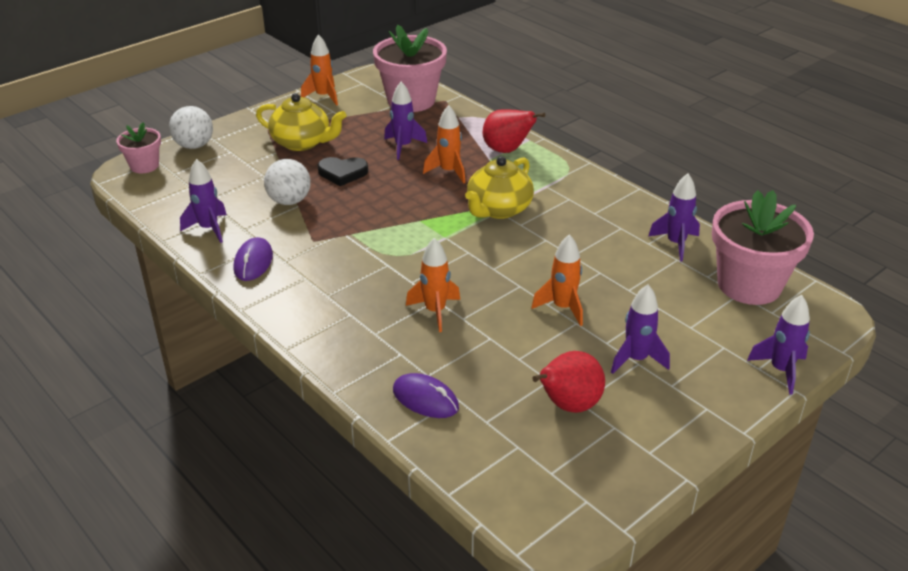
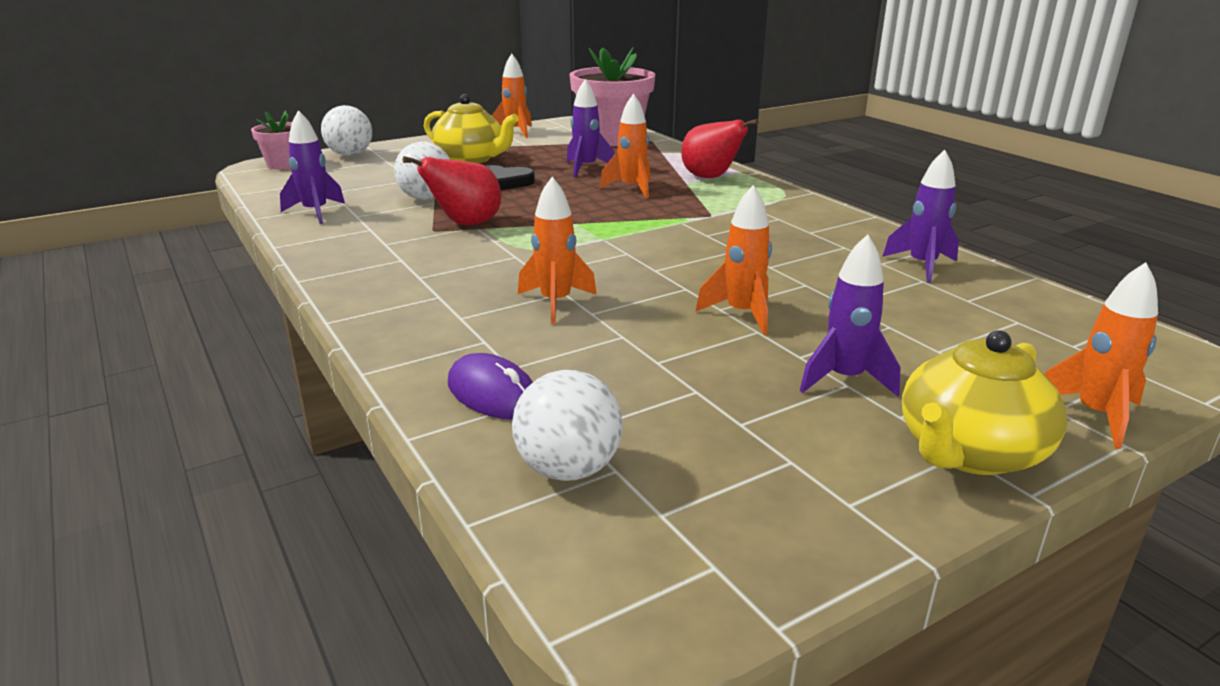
camera: 10 degrees right, 10 degrees down
(253, 262) = (346, 242): purple mouse -> none
(491, 450) = (568, 469): none -> white ball
(498, 209) = (682, 221): yellow teapot -> yellow teapot (969, 452)
(568, 405) = (718, 424): red pear -> red pear (465, 224)
(749, 285) = (1034, 313): pink flower pot -> none
(780, 370) = (1095, 415): purple rocket -> orange rocket

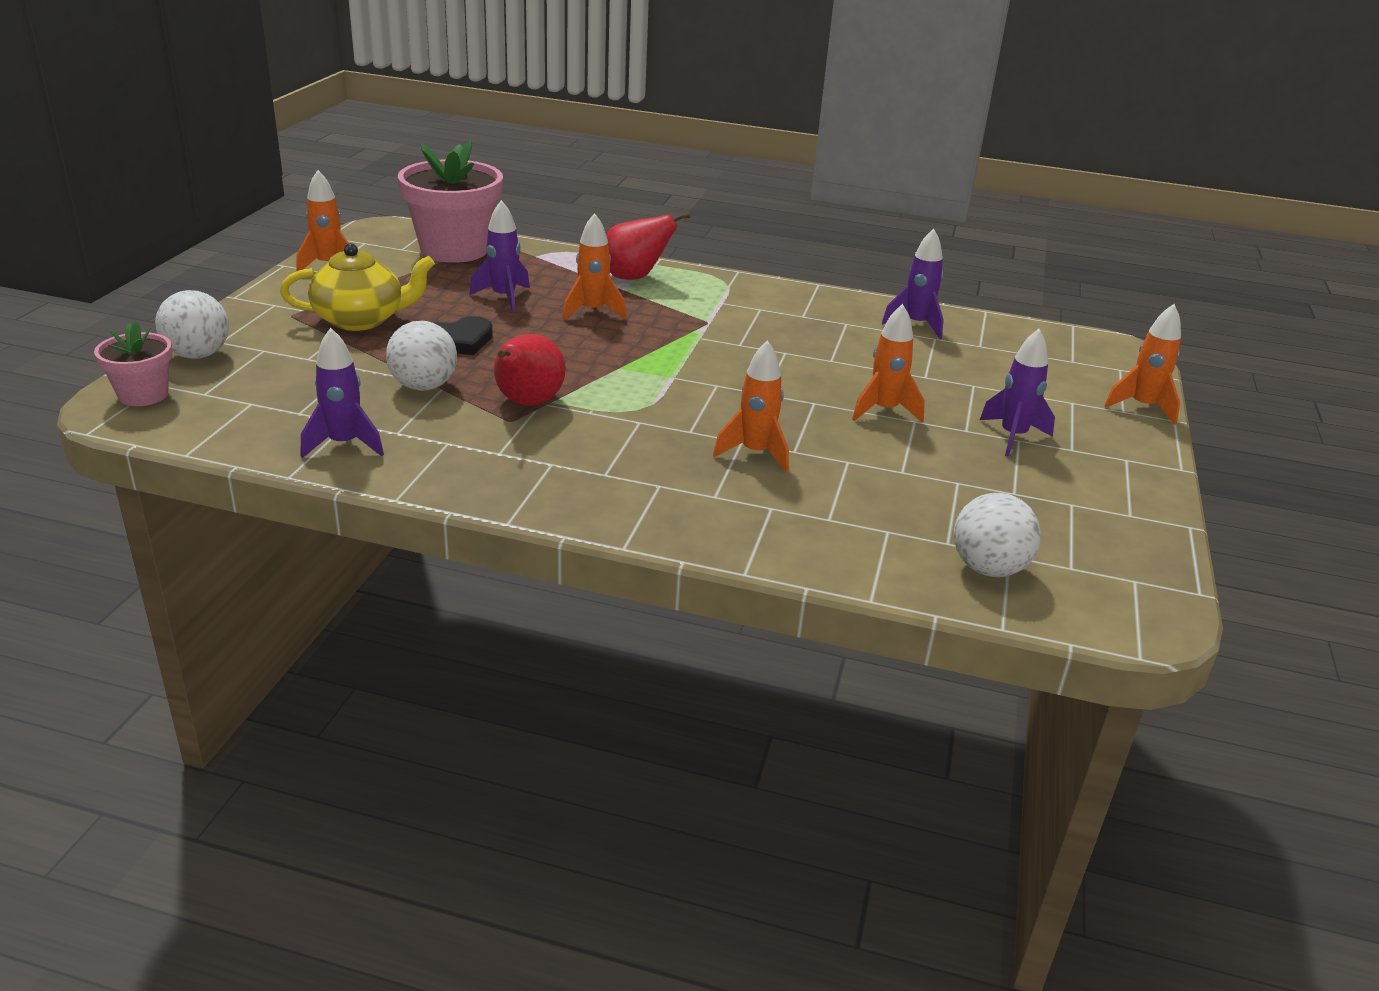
camera: 45 degrees left, 5 degrees up
(493, 394) = (857, 544): purple mouse -> none
(969, 452) = (1129, 457): yellow teapot -> none

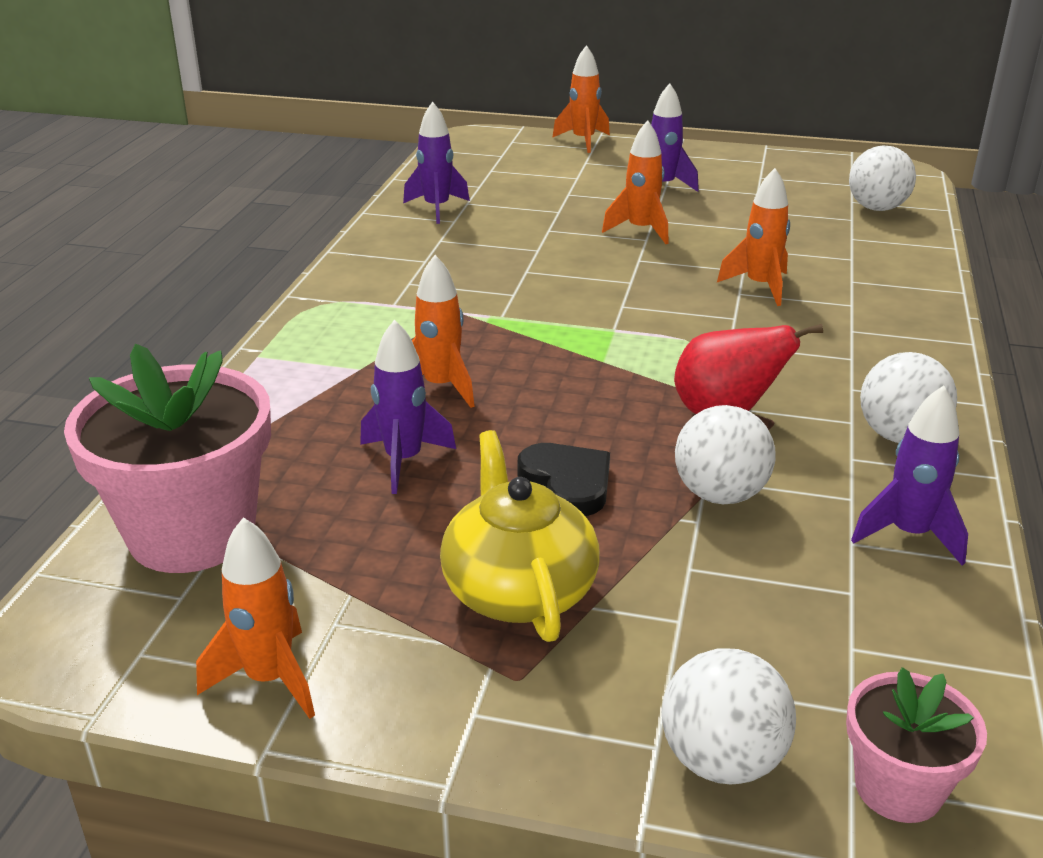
camera: 90 degrees left, 0 degrees up
(469, 469) = (900, 436): none -> white ball
(634, 277) = (315, 362): red pear -> none

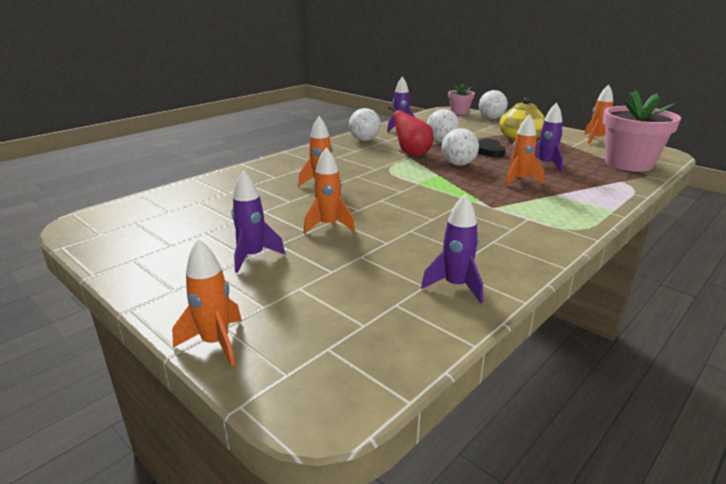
camera: 150 degrees left, 5 degrees down
(876, 208) = (169, 204): white ball -> white ball (458, 164)

